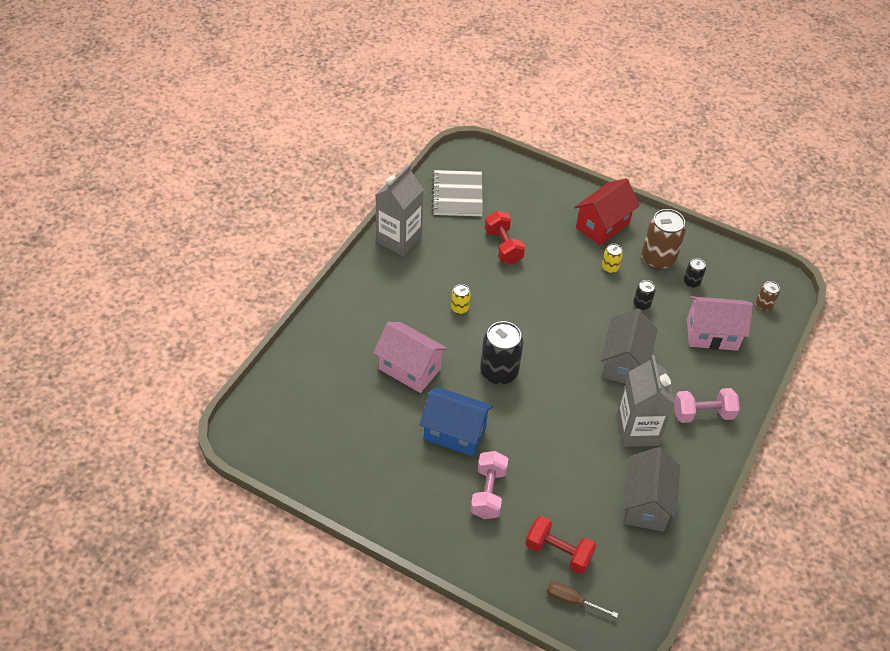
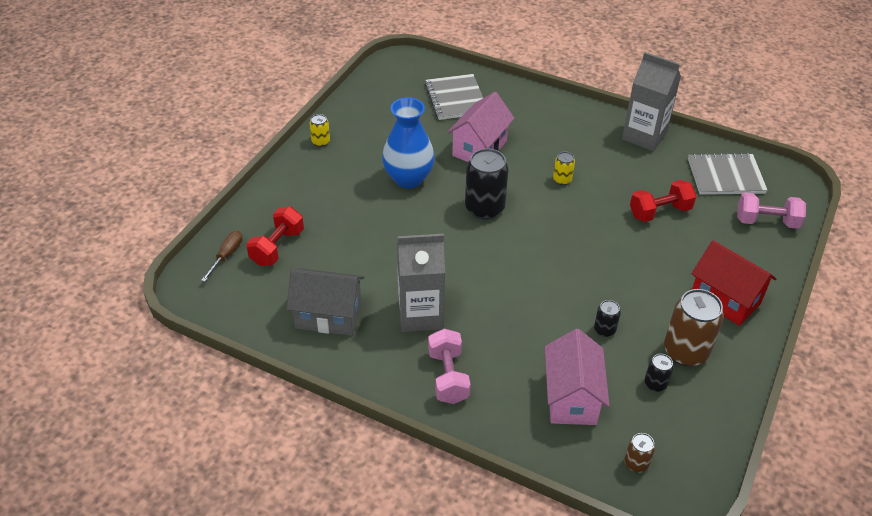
camera: 90 degrees right, 5 degrees down
(324, 383) = (456, 99): none -> grey notebook
(455, 433) = (408, 178): blue house -> blue vase
(488, 493) = (343, 201): pink dumbbell -> pink dumbbell (766, 221)
(610, 268) = (655, 303): yellow can -> yellow can (320, 142)
(624, 363) = (512, 308): grey house -> none

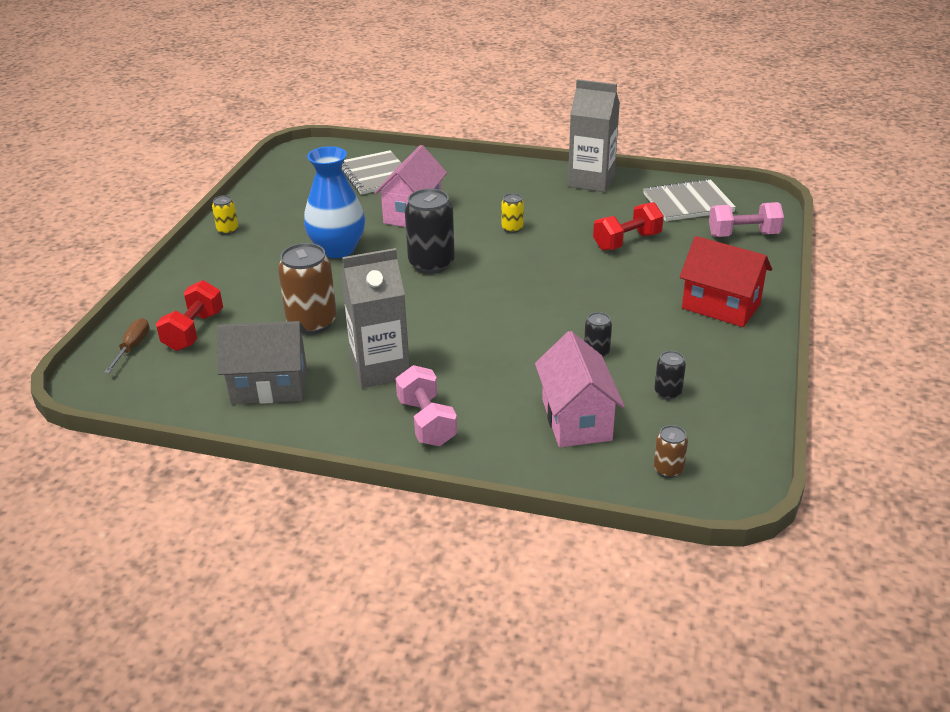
camera: 10 degrees left, 10 degrees down
(685, 351) = (692, 358): brown can -> brown can (312, 322)

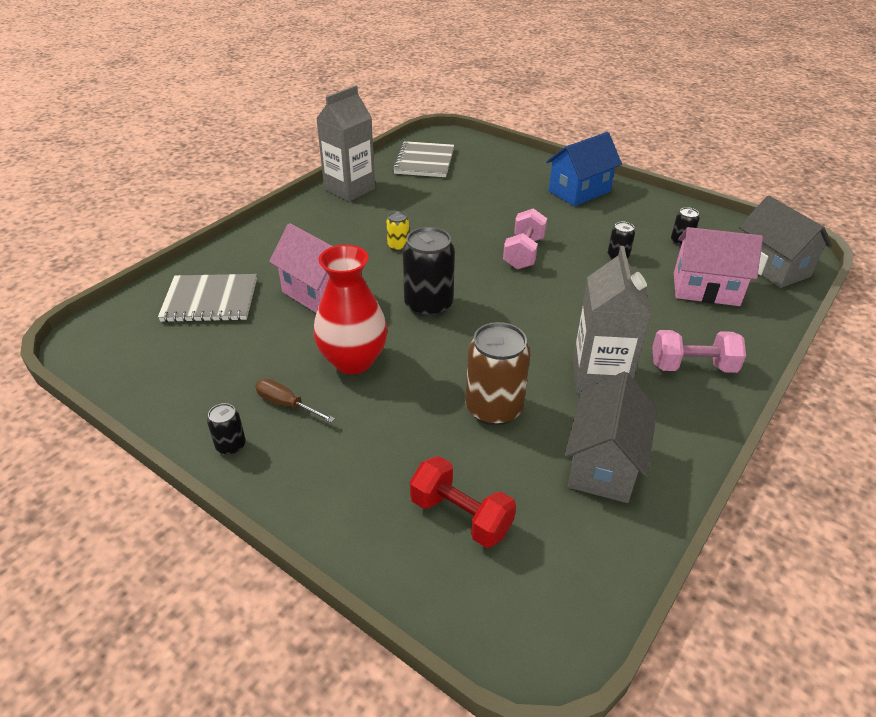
camera: 70 degrees left, 5 degrees up
(132, 347) = (468, 588): brown screwdriver -> brown screwdriver (286, 404)
(228, 230) = (231, 445): yellow can -> black can
(337, 249) = (353, 360): blue vase -> red vase
(627, 241) = (463, 201): red dumbbell -> none
(668, 469) = (772, 267): brown can -> grey house
(721, 306) = (579, 191): red house -> blue house
(743, 235) = (488, 156): pink dumbbell -> pink dumbbell (523, 253)

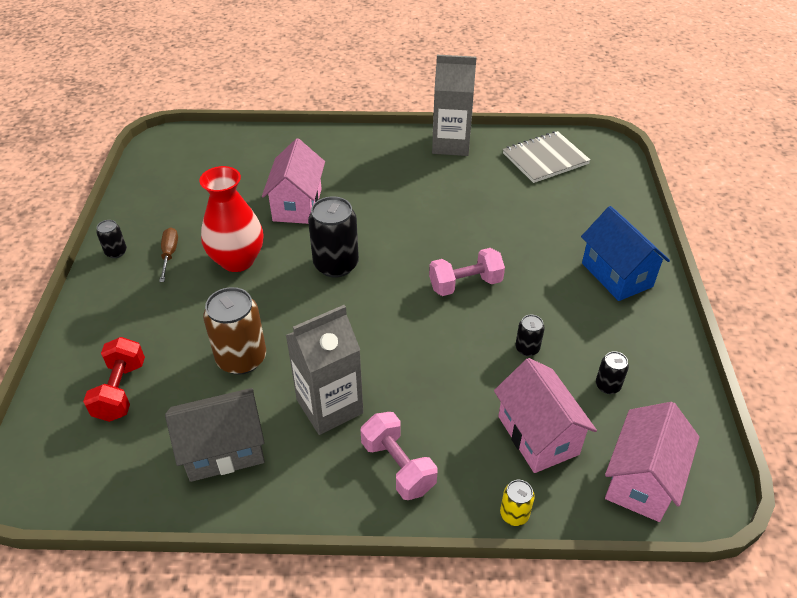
camera: 55 degrees right, 5 degrees up
(210, 300) = (245, 162): grey notebook -> none
(398, 246) = (398, 210): yellow can -> yellow can (514, 514)
(579, 191) = (616, 275): blue house -> blue house turned 45 degrees clockwise
(772, 267) = (641, 480): grey house -> pink house

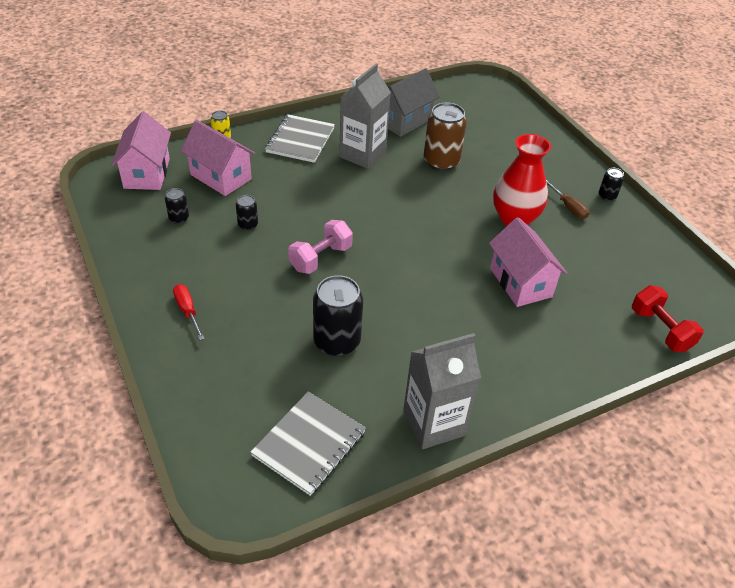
camera: 150 degrees right, 0 degrees up
(120, 391) = (492, 127): red dumbbell -> red dumbbell (660, 330)
(336, 264) = (437, 240): black can -> black can (337, 342)
(398, 466) = (300, 140): pink dumbbell -> grey notebook
(616, 275) = (187, 311): blue house -> red screwdriver

